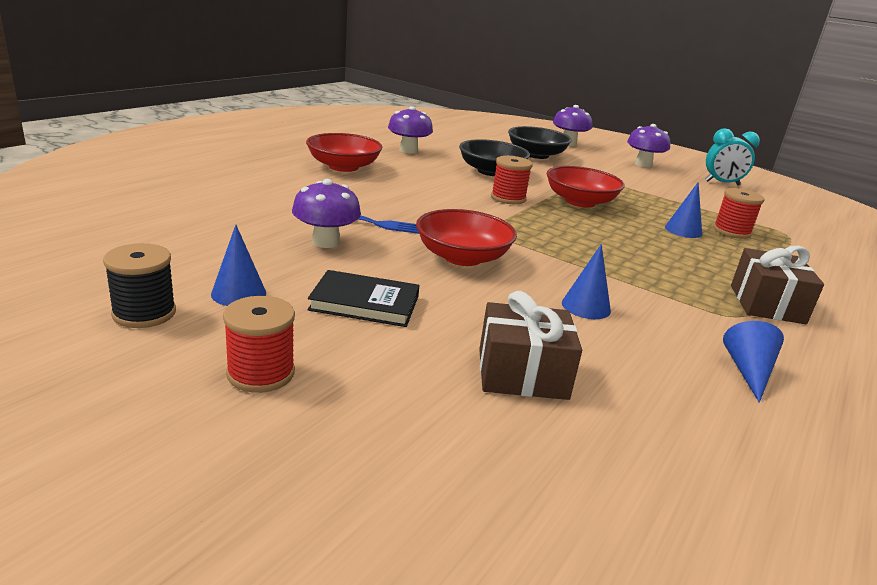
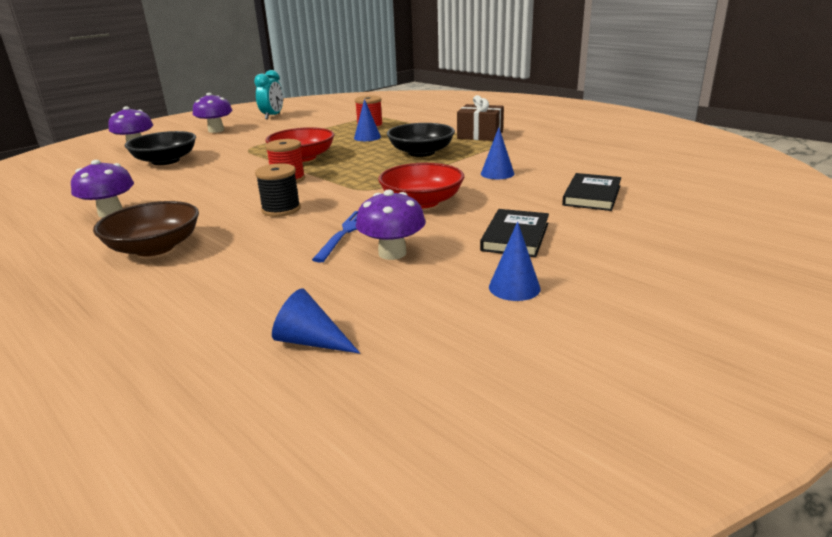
camera: 75 degrees left, 0 degrees up
(144, 313) = (570, 329): black spool -> black spool (281, 209)
(261, 373) = (639, 270): red spool -> none
(343, 167) = (155, 247): red bowl -> brown bowl
(491, 171) = (209, 181): black bowl -> black bowl (421, 152)
(522, 373) = (592, 195): brown gift -> black book
(748, 371) = (560, 150): blue cone -> blue cone (311, 341)

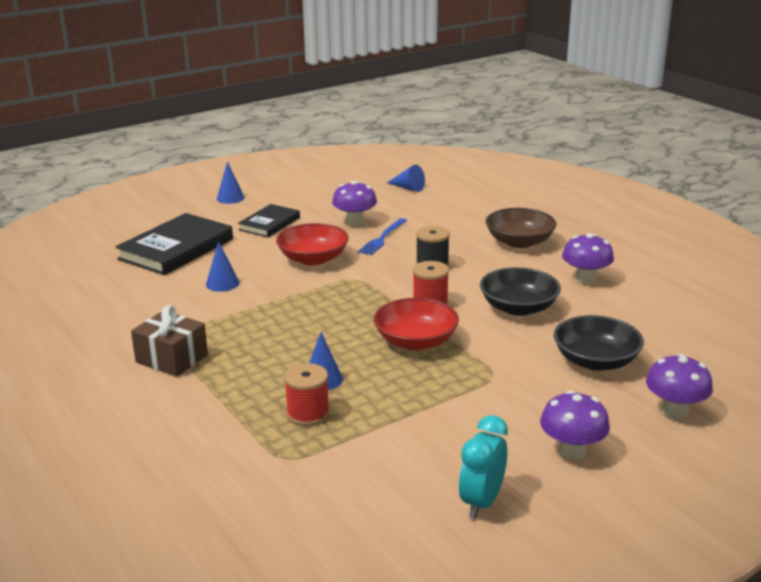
camera: 170 degrees left, 0 degrees up
(421, 152) = (272, 330): black bowl -> black bowl (518, 308)
(514, 287) = (298, 198): blue cone -> blue cone (230, 198)
(592, 195) = (176, 249): black book -> black book, size x1.69

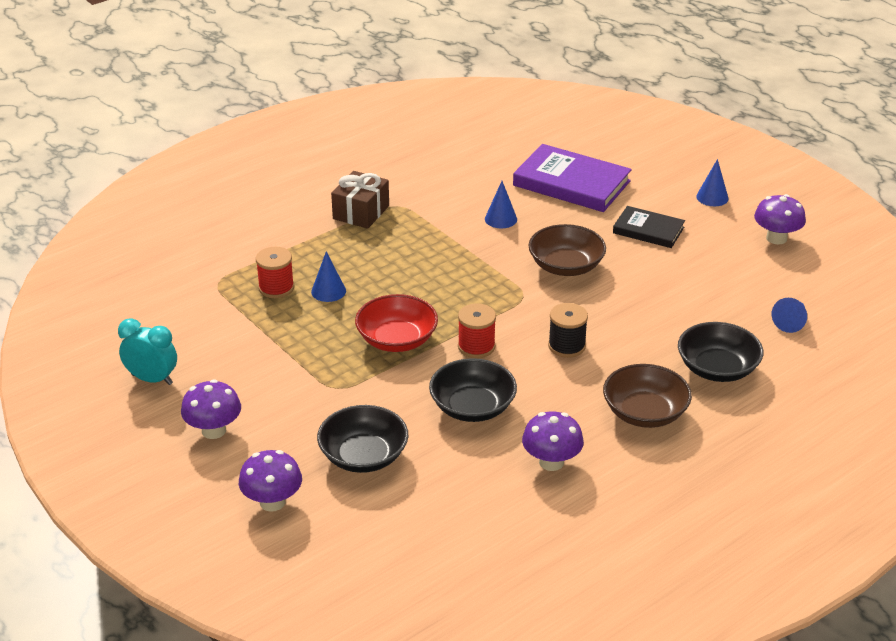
camera: 85 degrees right, 10 degrees up
(176, 249) = (571, 183): black book -> purple book
(313, 259) = (566, 266): red bowl -> brown bowl
(355, 222) = (670, 286): purple mushroom -> purple mushroom (776, 238)
(382, 238) = (629, 308): blue fork -> none
(464, 215) = (717, 368): none -> black bowl

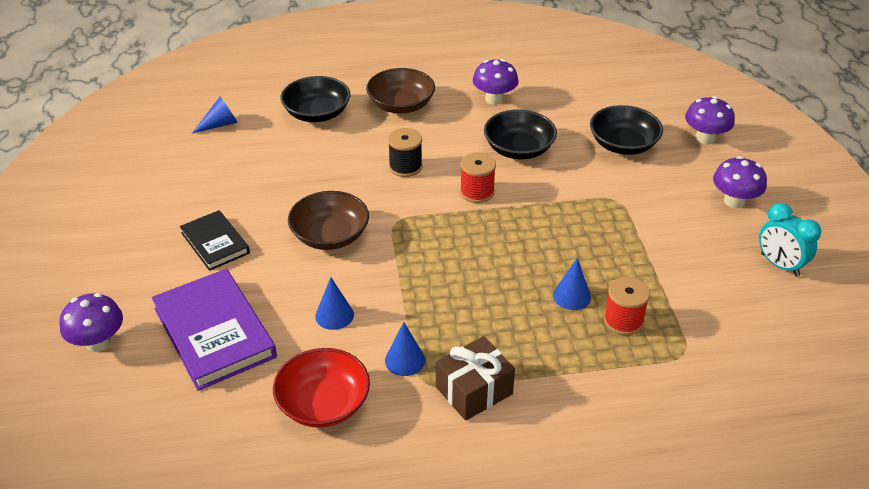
camera: 150 degrees left, 5 degrees up
(397, 340) = (539, 222): red bowl -> red bowl (323, 403)
(712, 197) = (110, 255): blue cone -> blue cone (405, 360)
(776, 238) = (124, 191): purple mushroom -> purple mushroom (98, 342)

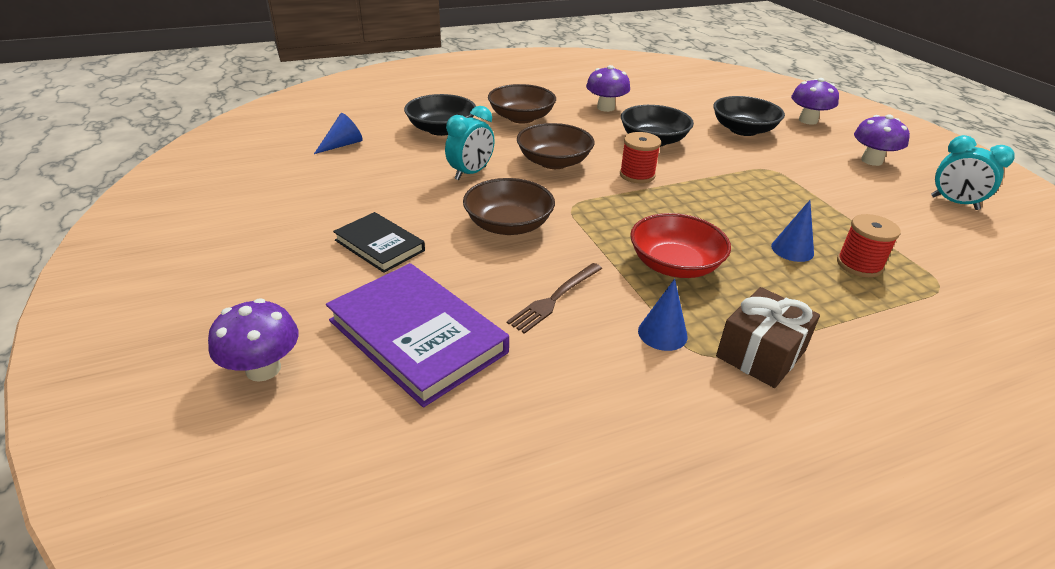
camera: 15 degrees left, 5 degrees down
(322, 172) = (471, 173): none -> turquoise clock
(323, 403) = (594, 396): red bowl -> red bowl (674, 265)
(334, 315) = (554, 299): blue cone -> brown fork
(405, 167) = (554, 162): black spool -> brown bowl

